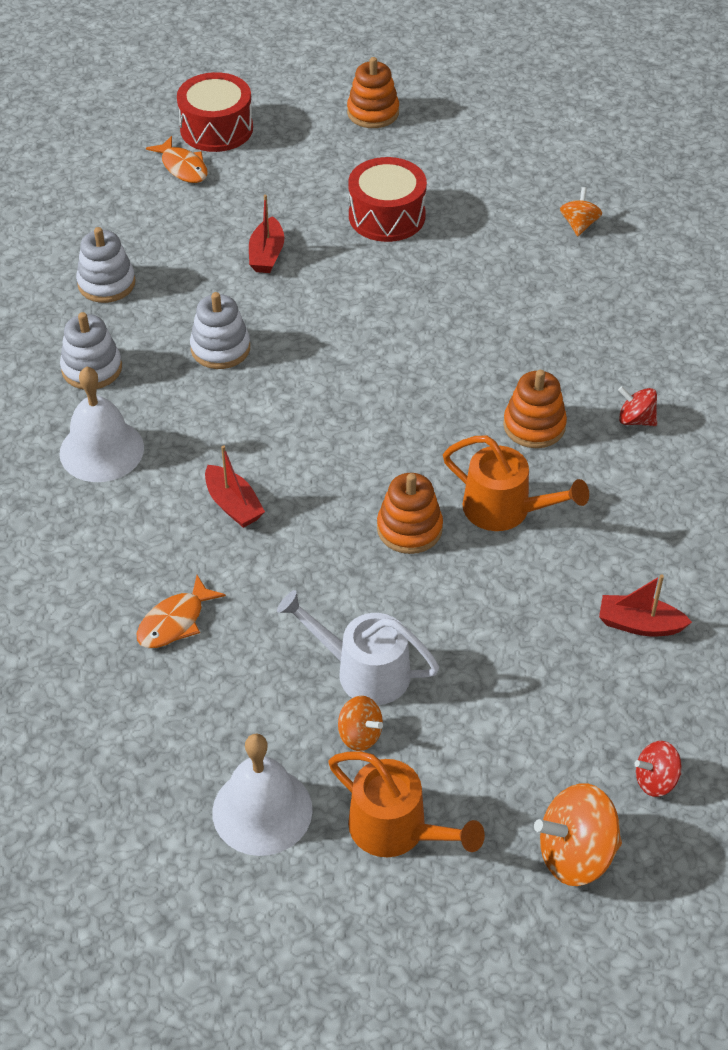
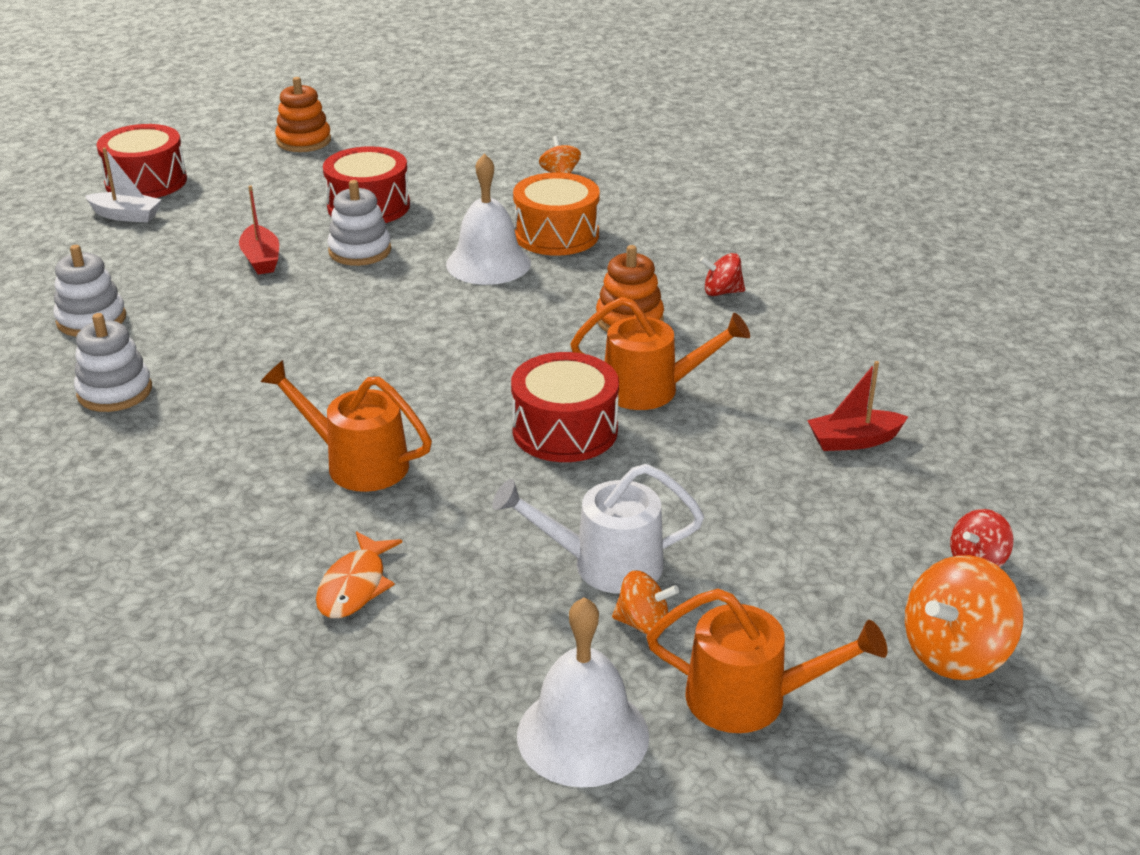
camera: 25 degrees left, 15 degrees down
(101, 450) = (168, 457): white bell -> white bell (488, 263)
(183, 167) = (126, 215): orange fish -> white boat
(220, 348) = (257, 340): white stacking toy -> white stacking toy (360, 251)
(233, 505) = (356, 463): red boat -> orange watering can
(409, 529) = (565, 430): orange stacking toy -> red drum
(531, 302) = (556, 235): none -> orange drum

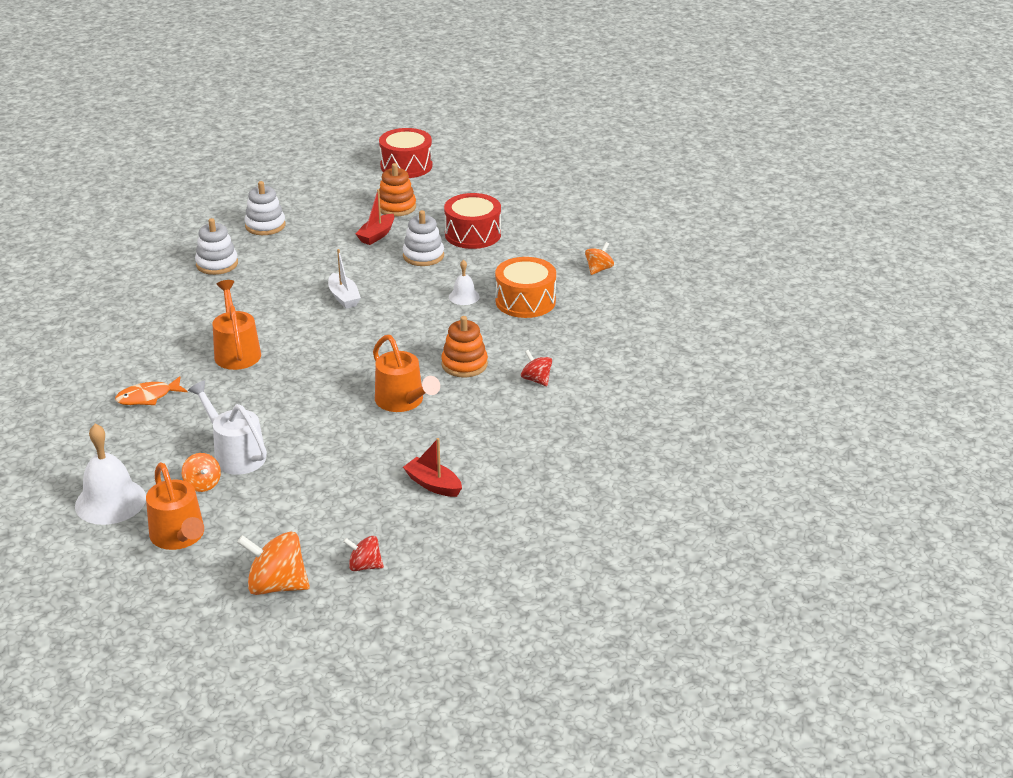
camera: 50 degrees right, 0 degrees up
(126, 215) = (366, 180): white boat -> white boat (344, 297)
(304, 141) = (515, 180): orange stacking toy -> orange stacking toy (396, 207)
(488, 263) = (464, 296): white bell -> white bell, size x0.53
(565, 430) = (332, 393): red drum -> none

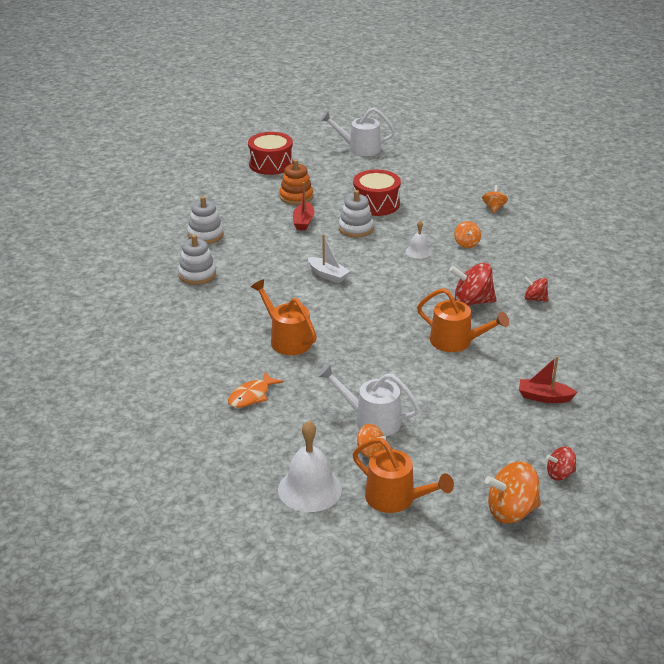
camera: 25 degrees left, 0 degrees up
(464, 364) = (472, 302): orange stacking toy -> red spinning top
(518, 169) = (359, 148): none -> white watering can
(525, 301) = (466, 244): orange drum -> orange spinning top

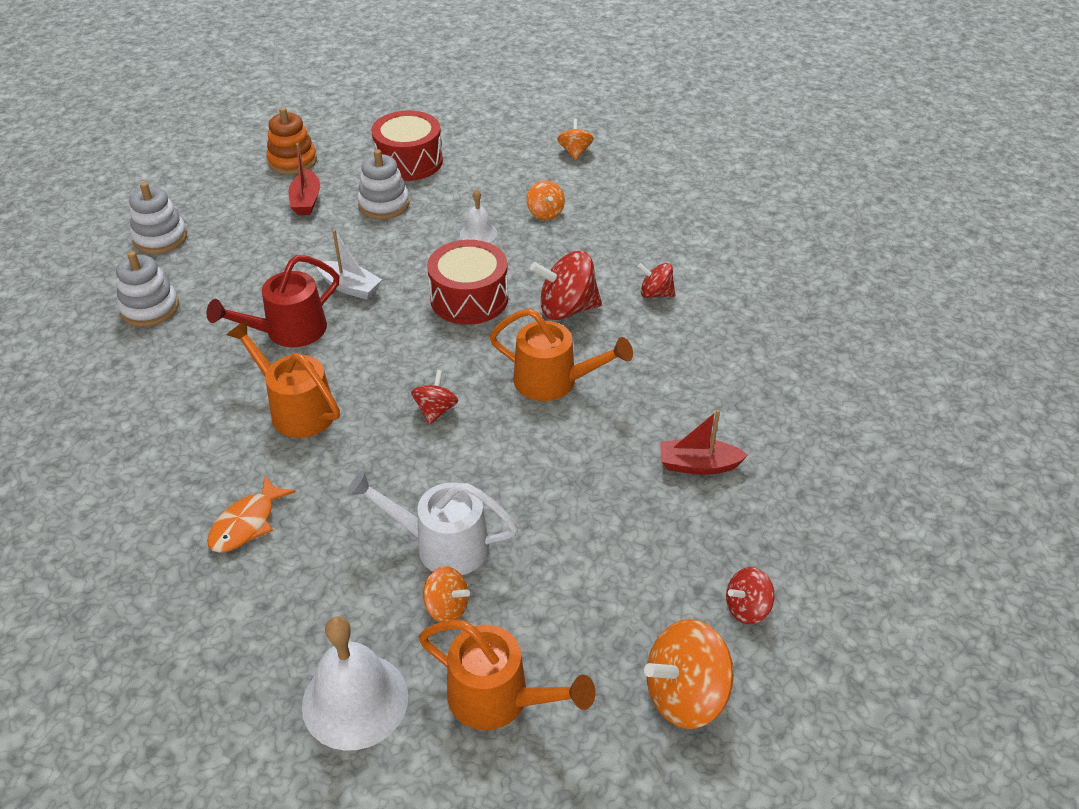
camera: 10 degrees left, 10 degrees up
(271, 164) = (252, 112): red drum -> red drum (469, 298)
(285, 296) = (288, 332): none -> red watering can
(359, 148) = (376, 77): white watering can -> none
(376, 349) = (435, 410): none -> red spinning top

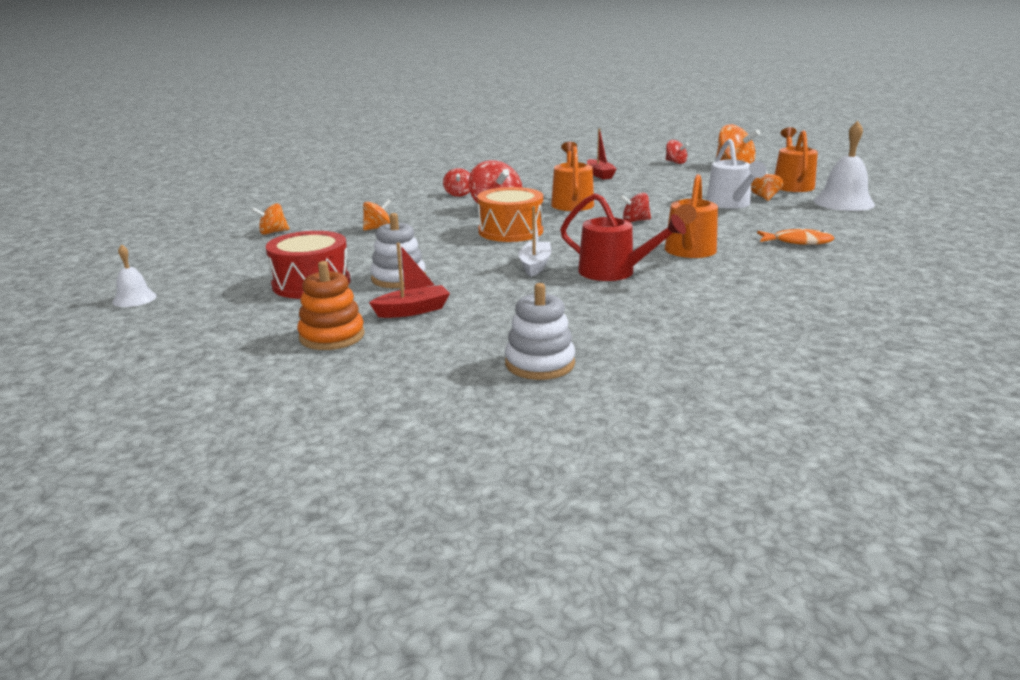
camera: 110 degrees left, 20 degrees down
(150, 308) = (654, 331): white stacking toy -> none
(469, 298) = (510, 231): red drum -> orange drum
(478, 233) = (421, 241): white bell -> white bell (134, 299)

